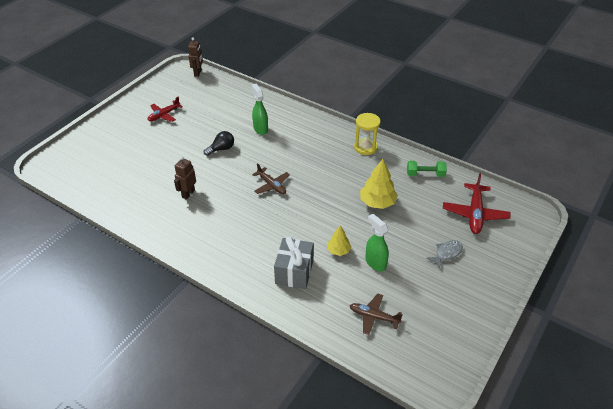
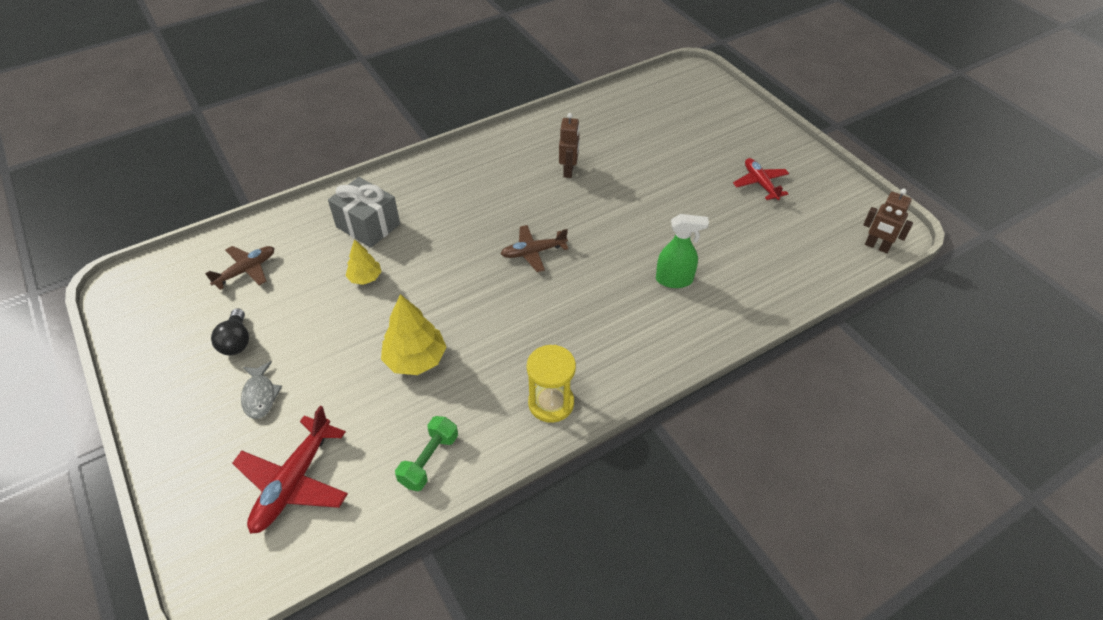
camera: 115 degrees right, 5 degrees up
(188, 193) = (568, 171): brown robot -> brown robot turned 45 degrees clockwise
(221, 149) = (645, 223): black light bulb -> black light bulb (236, 341)
(375, 262) = (315, 306): green spray bottle -> none
(475, 214) = (293, 482): red plane -> red plane turned 105 degrees counterclockwise

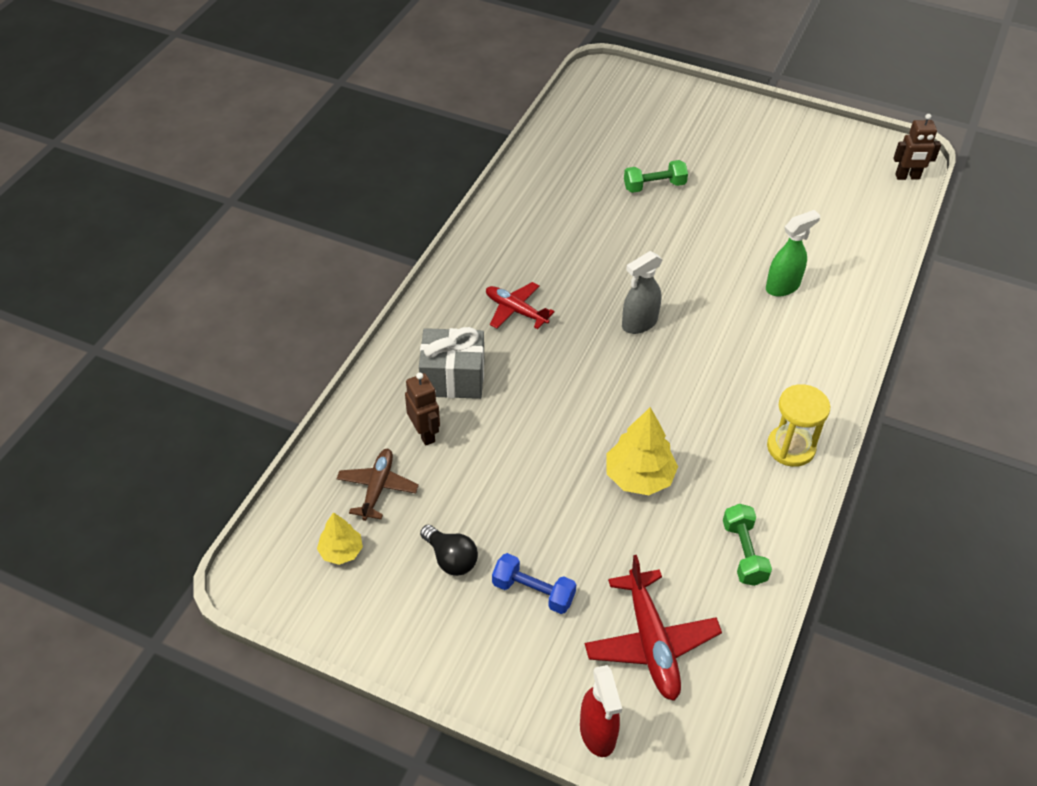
camera: 35 degrees left, 0 degrees up
(189, 522) = (598, 733): none -> red spray bottle
(260, 395) = (533, 592): grey fish -> blue dumbbell
(365, 278) = (508, 430): yellow tree -> yellow tree (341, 551)
(533, 252) = (639, 323): brown plane -> grey spray bottle
(568, 171) = (590, 228): brown robot -> brown robot (425, 434)
(648, 163) = (654, 186): none -> green dumbbell
(760, 183) = (767, 161): red plane -> red plane (515, 310)

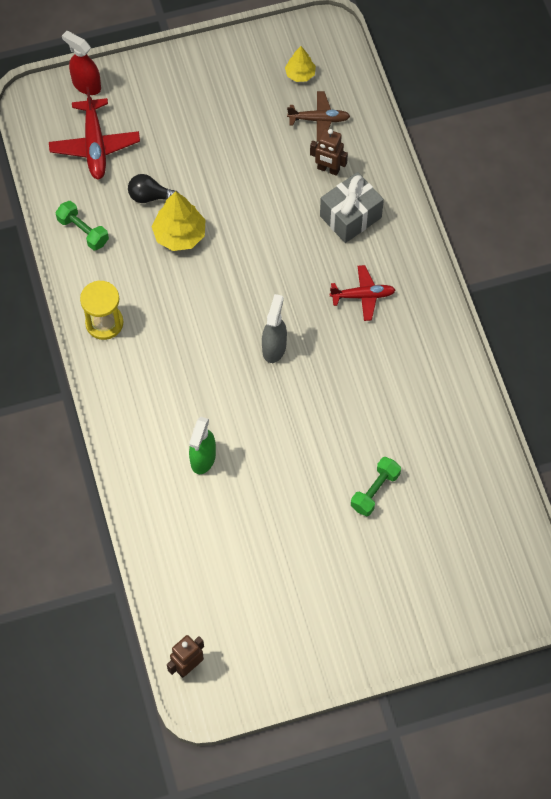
camera: 140 degrees right, 15 degrees up
(377, 488) = (319, 119): brown plane -> brown plane turned 60 degrees counterclockwise
(451, 559) = (239, 112): black light bulb -> black light bulb (150, 196)
(533, 592) = (179, 127): blue dumbbell -> none
(651, 643) = (95, 145): red plane -> red plane turned 135 degrees counterclockwise

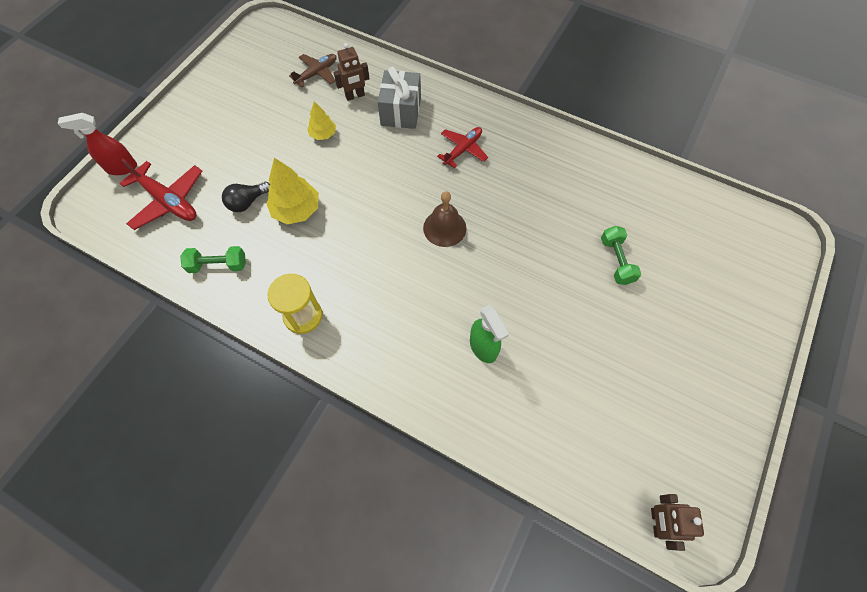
camera: 45 degrees left, 0 degrees up
(274, 348) = (444, 228): grey spray bottle -> brown bell
(300, 74) = (275, 58): yellow tree -> yellow tree (323, 134)

